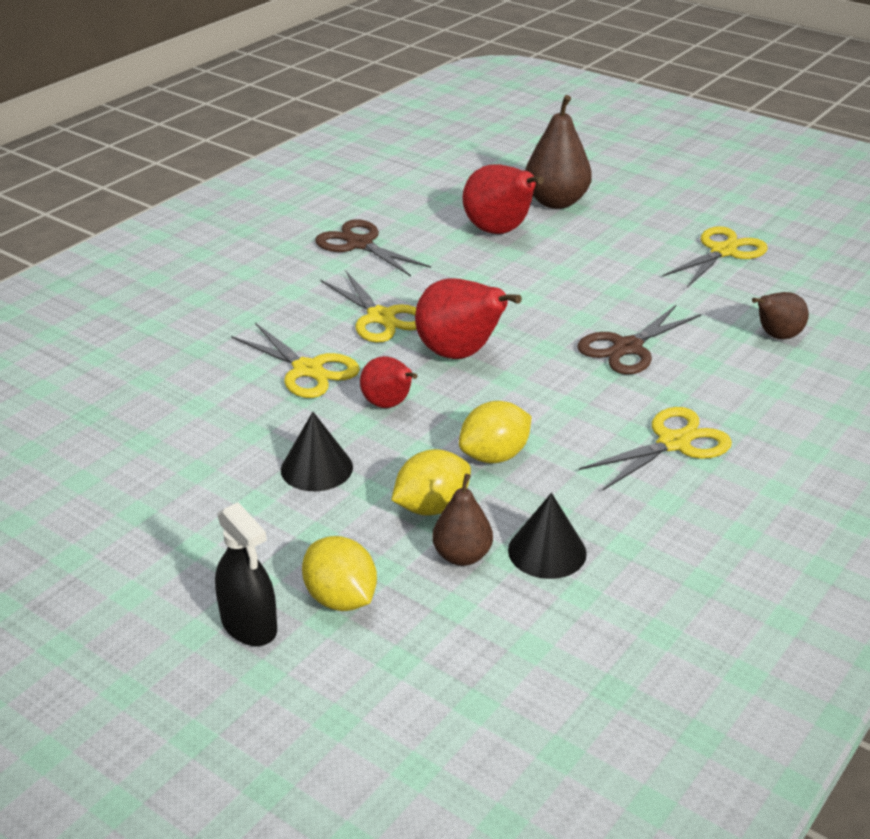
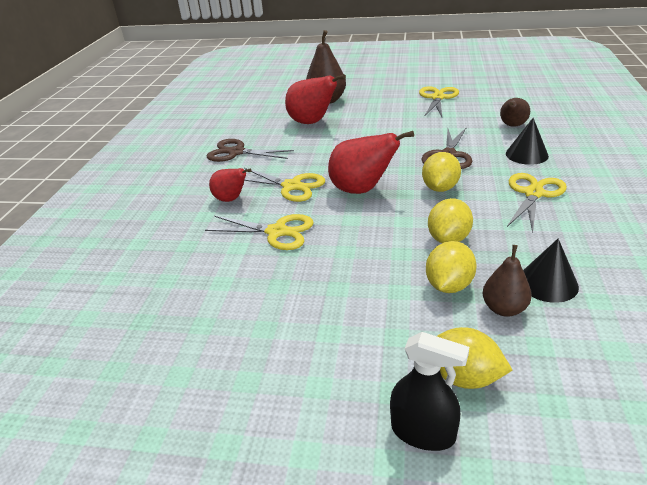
camera: 25 degrees left, 0 degrees up
(316, 468) = (348, 291): black cone -> black cone (526, 154)
(389, 405) = (351, 233): red pear -> red pear (231, 199)
(560, 389) = (440, 188): none -> yellow lemon

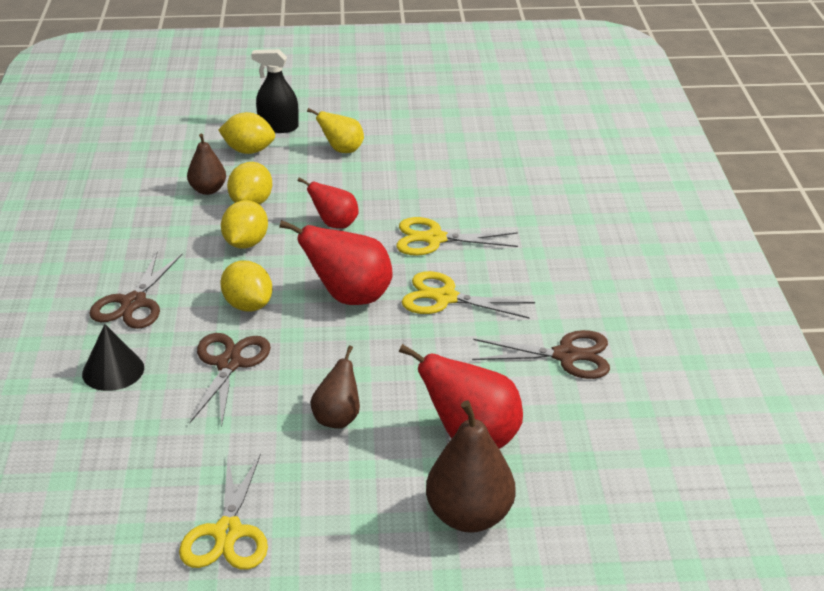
camera: 165 degrees right, 0 degrees up
(231, 199) = (515, 275): red pear -> red pear (335, 224)
(334, 363) = (342, 150): none -> yellow pear
(440, 188) = (248, 305): yellow lemon -> yellow lemon turned 45 degrees counterclockwise
(512, 126) = (108, 439): brown pear -> brown pear (337, 418)
(533, 193) = (133, 303): yellow scissors -> brown scissors
(547, 283) = (163, 210): black cone -> none

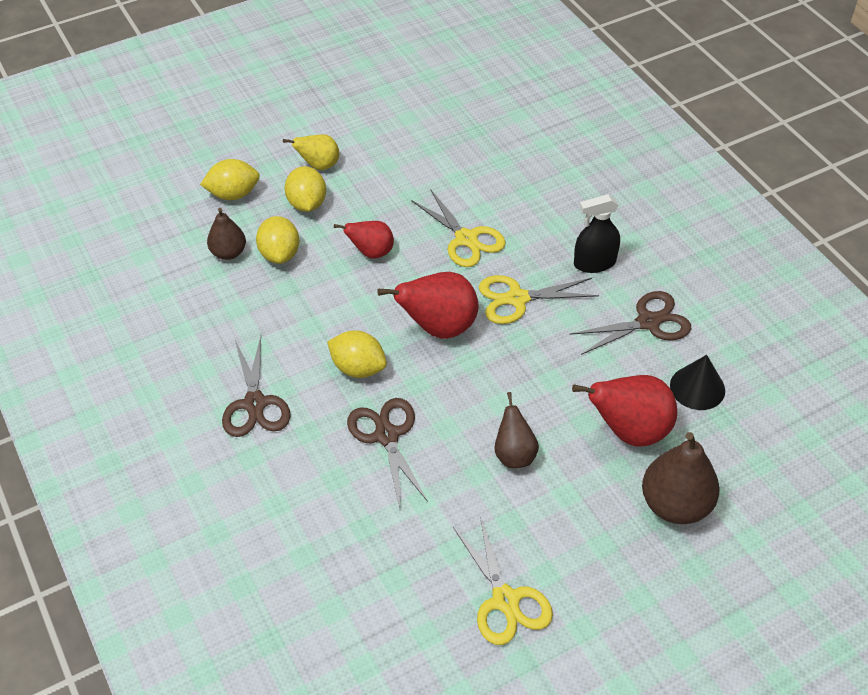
camera: 25 degrees left, 15 degrees up
(113, 370) = (291, 482): black cone -> black cone (697, 387)
(246, 243) = (307, 301): yellow lemon -> yellow lemon (307, 204)
(278, 127) = (241, 157): black spray bottle -> black spray bottle (594, 263)
(434, 239) = (466, 239): yellow scissors -> yellow scissors turned 105 degrees counterclockwise

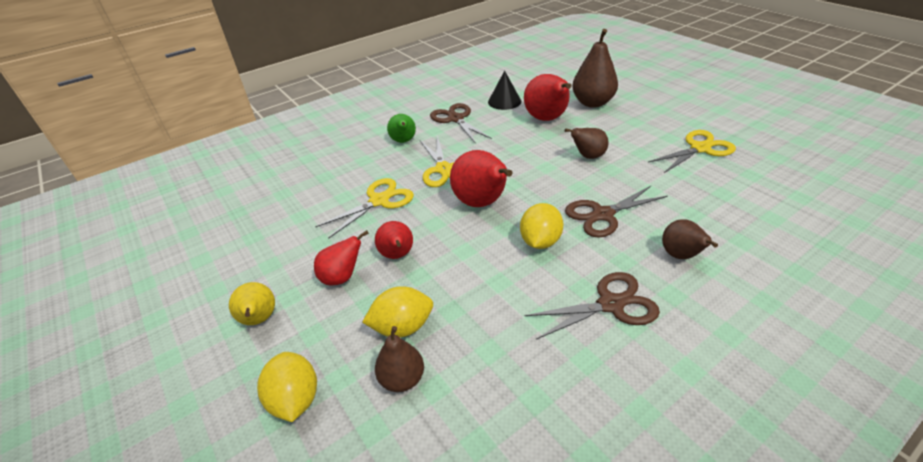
camera: 95 degrees left, 10 degrees down
(299, 485) = (681, 256): none -> brown pear
(307, 204) = (322, 318): yellow lemon -> none
(353, 214) = (342, 277): none -> red pear
(594, 263) = (403, 141): black spray bottle -> green pear

